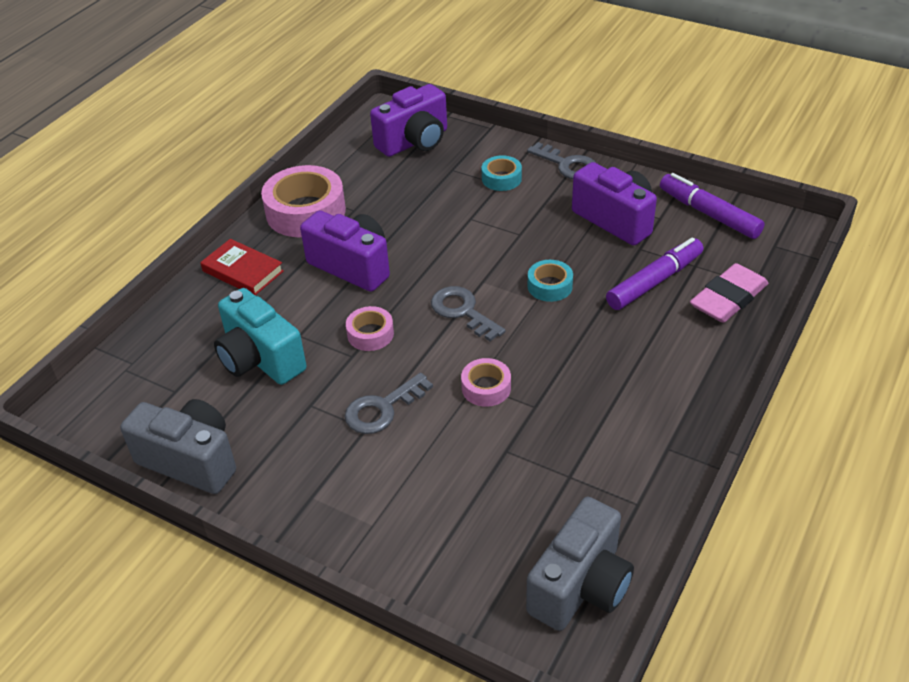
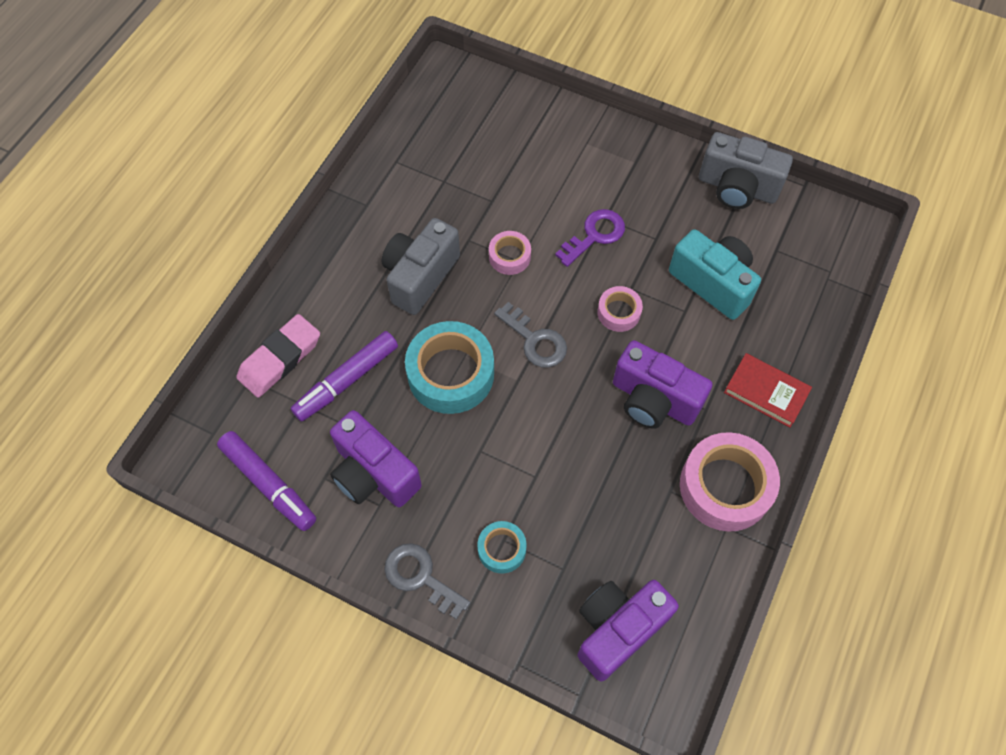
camera: 175 degrees right, 20 degrees up
(383, 408) = (594, 235): grey key -> purple key
(550, 286) = (451, 373): turquoise tape -> turquoise tape, size x1.94
(580, 586) = (441, 106): grey camera -> grey camera (420, 276)

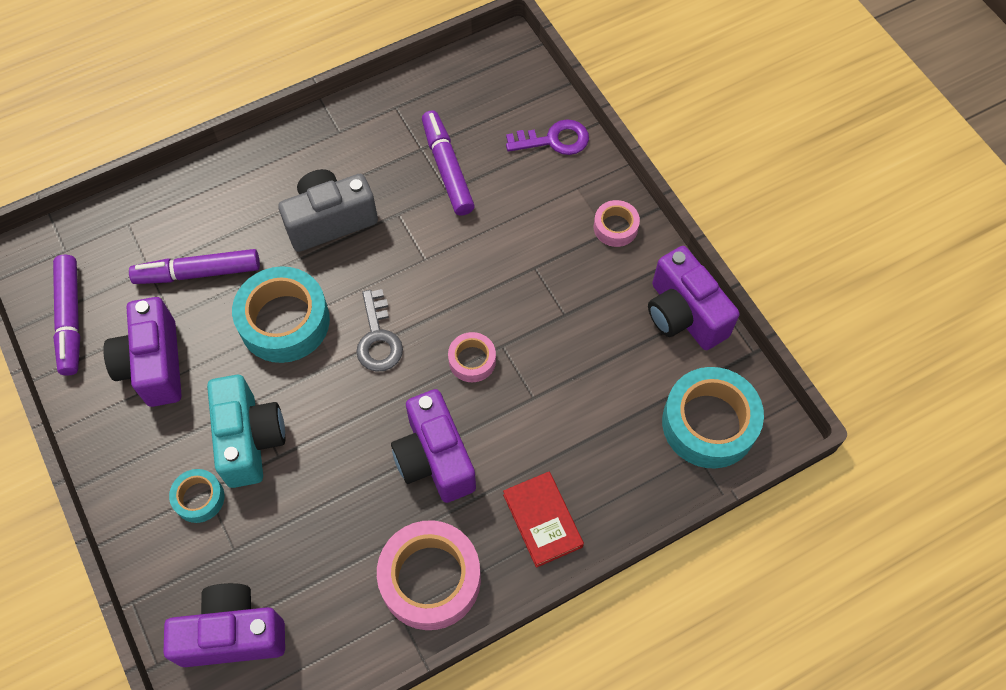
camera: 35 degrees right, 0 degrees up
(280, 359) = (163, 221): pink eraser -> none
(420, 577) = (118, 476): grey key -> none
(477, 184) = (447, 168): none -> purple marker
(509, 256) = (420, 250): pink tape -> pink tape (615, 227)
(594, 235) = (510, 277): purple key -> purple key (554, 140)
(713, 283) = (581, 389): turquoise camera -> turquoise camera (250, 439)
(737, 188) = (684, 314): grey camera -> purple camera
(817, 252) = (709, 423): none -> turquoise tape

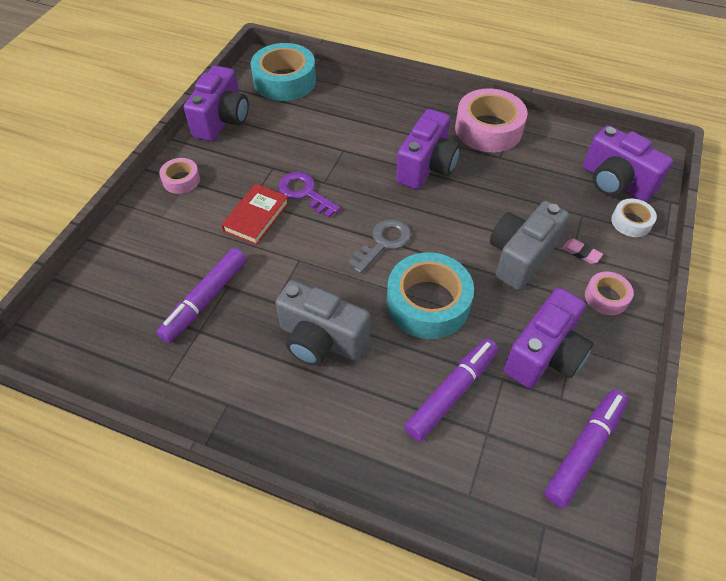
camera: 130 degrees left, 10 degrees down
(178, 589) = (631, 222): none -> white tape
(198, 272) = (452, 393): purple marker -> purple marker turned 90 degrees counterclockwise
(199, 498) = (581, 253): turquoise tape -> pink eraser
(250, 439) = (520, 257): turquoise camera -> grey camera
(472, 360) = (349, 189): pink tape -> pink tape (606, 297)
(542, 520) = (408, 108): red book -> red book (256, 217)
(554, 140) = (125, 253): purple key -> purple key (305, 193)

